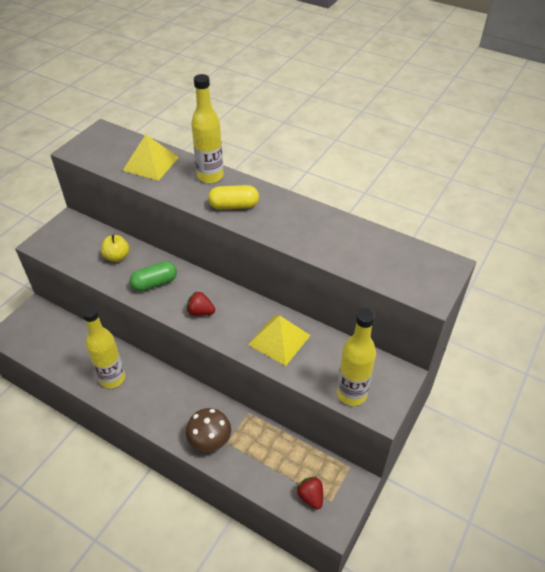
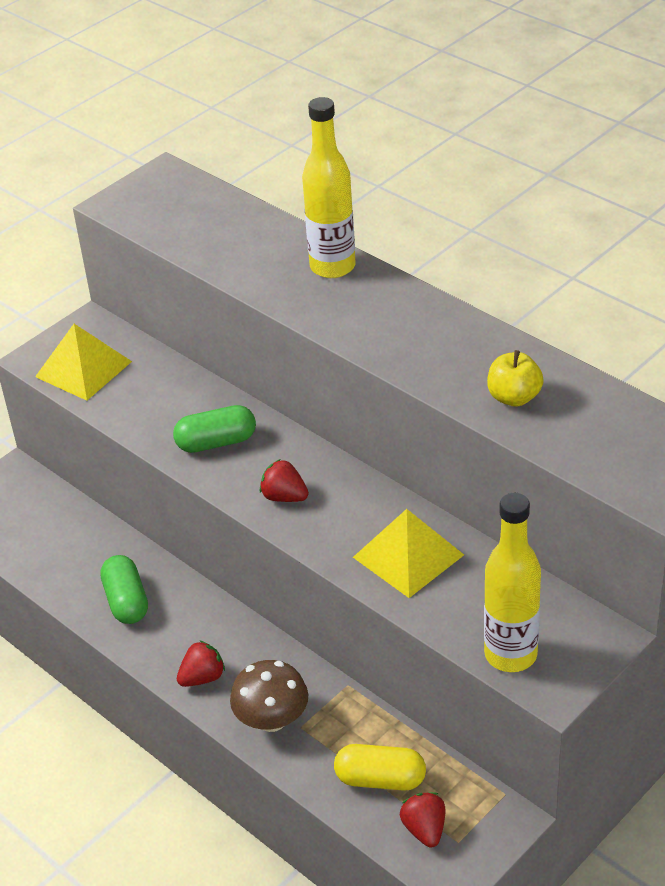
camera: 15 degrees right, 5 degrees down
(112, 378) = (126, 601): yellow bottle -> green capsule
(117, 257) = (161, 392): yellow apple -> yellow apple (514, 397)
(151, 163) = (236, 237): yellow pyramid -> yellow pyramid (83, 369)
(165, 420) = (202, 677): none -> red strawberry
(234, 206) = (361, 319): yellow capsule -> yellow capsule (380, 779)

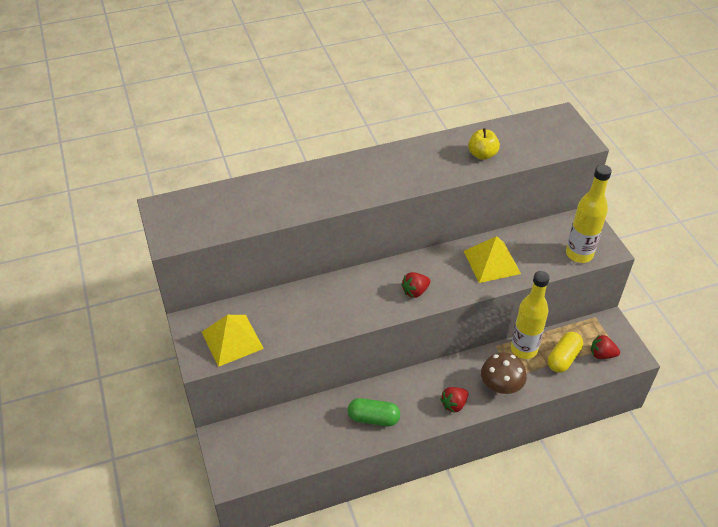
camera: 65 degrees left, 5 degrees up
(202, 677) = (454, 404): red strawberry -> red strawberry turned 120 degrees counterclockwise
(216, 442) = (349, 303): green capsule -> none
(332, 267) = (322, 174): yellow bottle -> yellow bottle (524, 349)

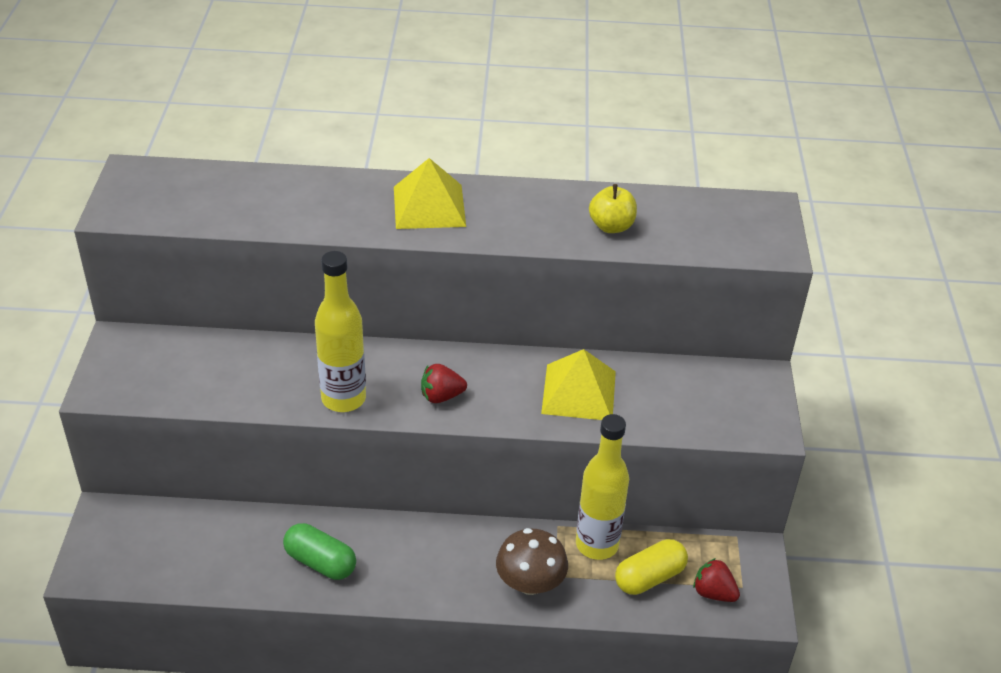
camera: 20 degrees right, 5 degrees down
(232, 340) = (155, 378): yellow pyramid -> yellow pyramid (429, 206)
(454, 404) = (445, 584): red strawberry -> none
(579, 254) = (720, 422): yellow bottle -> yellow bottle (343, 399)

